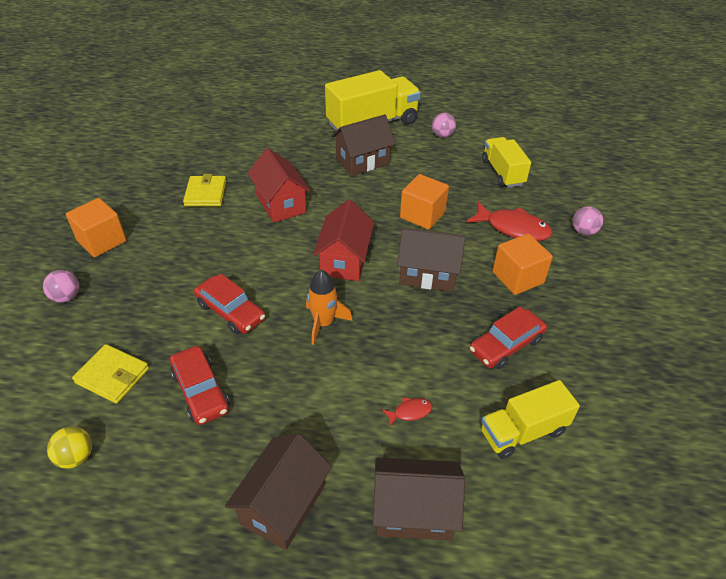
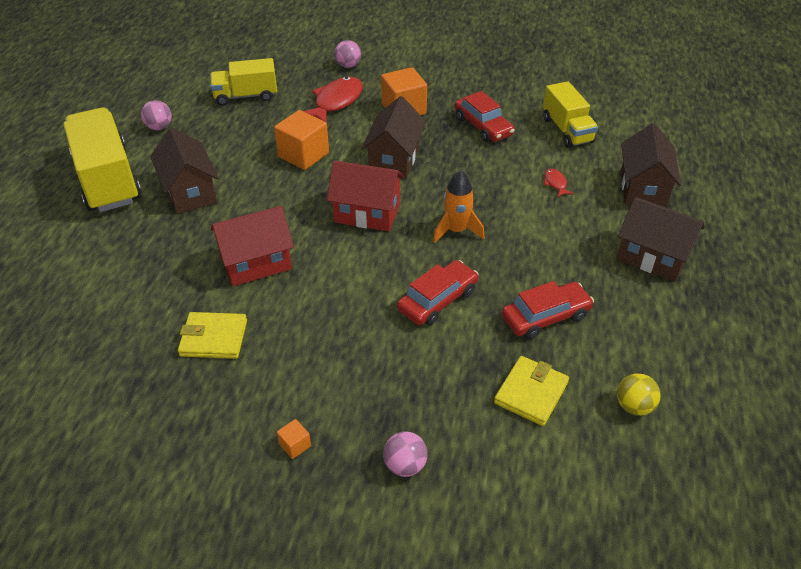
camera: 85 degrees left, 0 degrees up
(102, 241) = (295, 445): orange cube -> orange cube, size x0.45

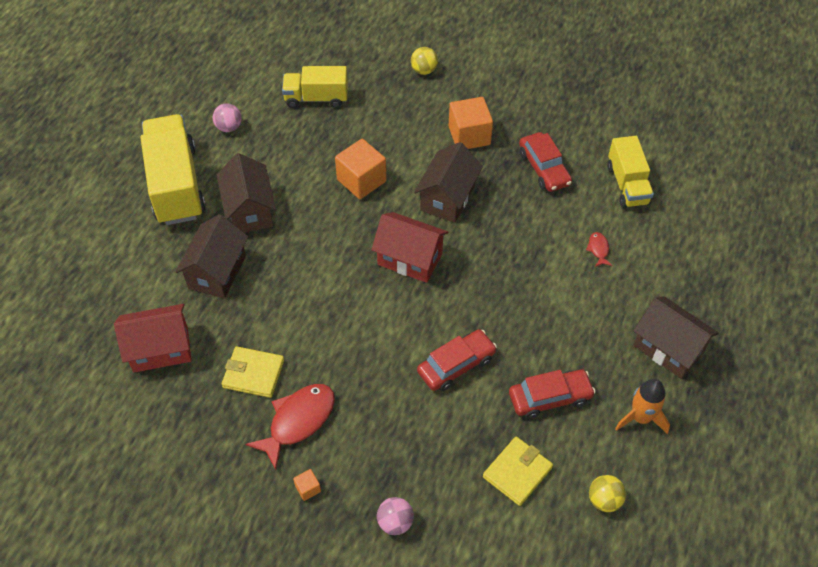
camera: 10 degrees right, 10 degrees up
(256, 263) = (300, 300): red house -> red house (160, 349)
(336, 102) = (403, 117): red fish -> red fish (298, 421)
(348, 65) = (424, 70): pink ball -> yellow ball
(456, 230) = (490, 291): orange rocket -> orange rocket (641, 418)
(643, 189) = (683, 268): brown house -> brown house (217, 272)

